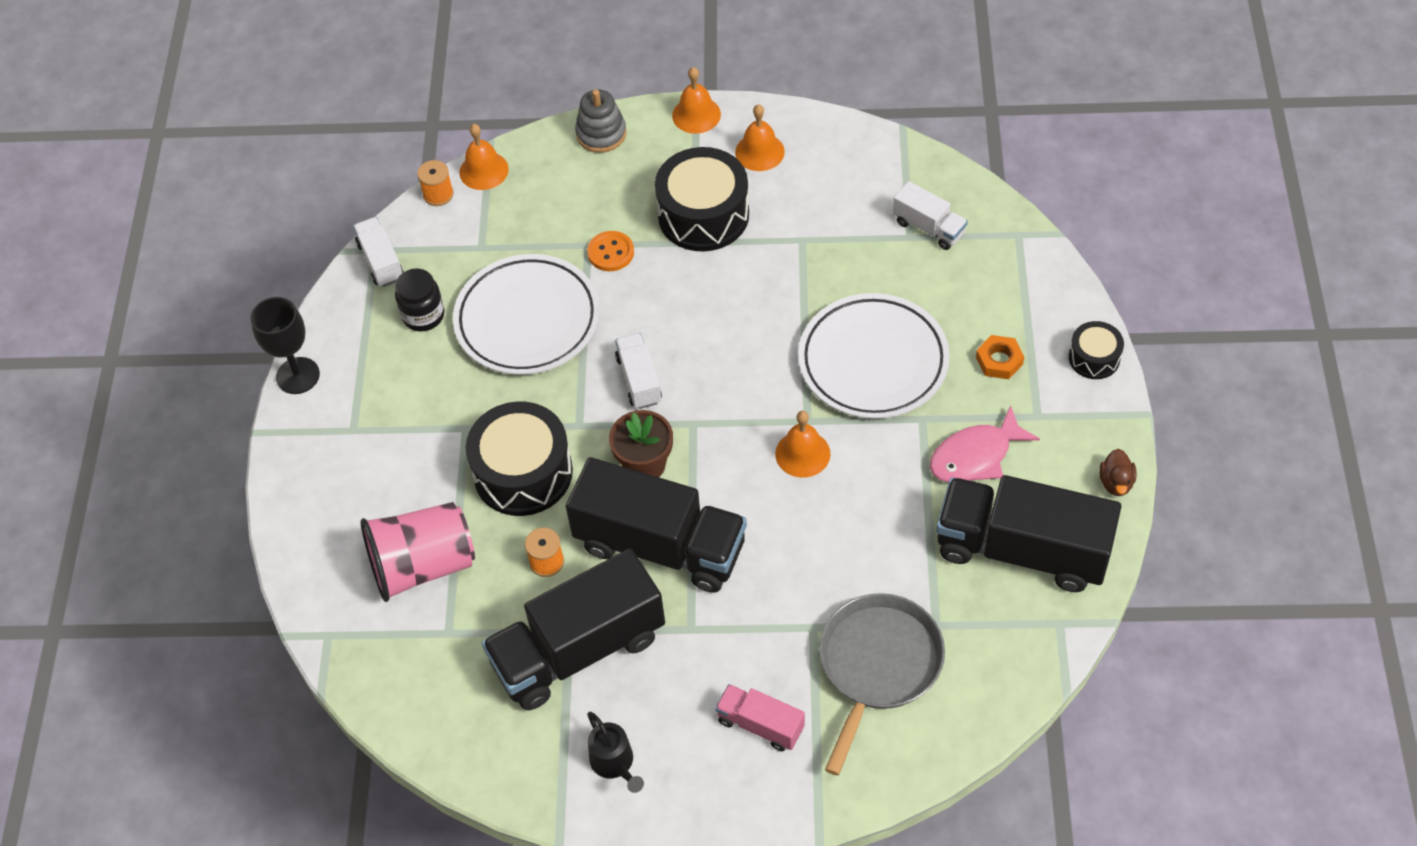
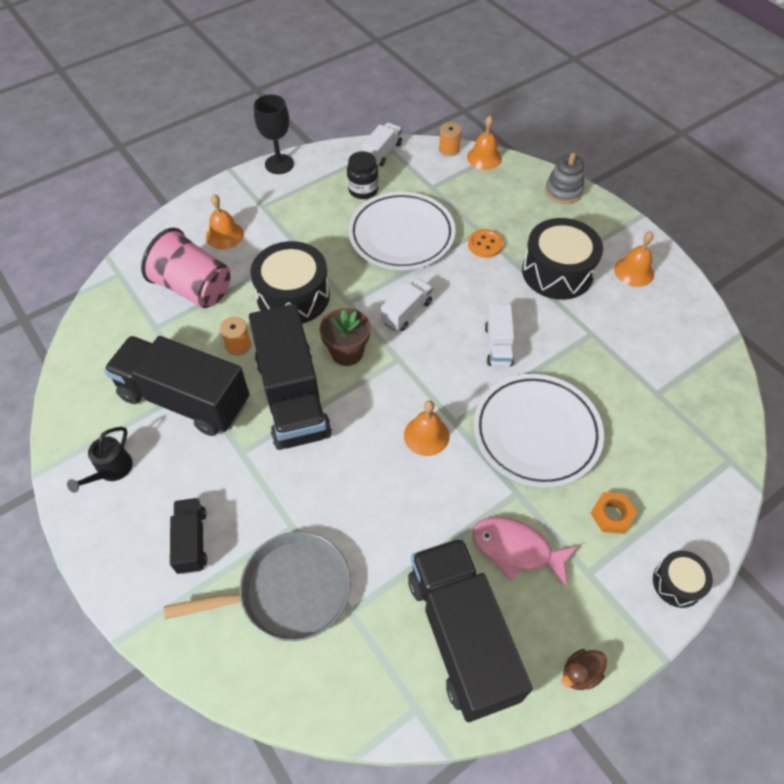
camera: 50 degrees right, 0 degrees up
(696, 115) = (626, 225): orange bell -> orange bell (224, 235)
(760, 724) = (192, 541): pink truck -> black truck
(928, 227) = (676, 400): white truck -> white truck (498, 345)

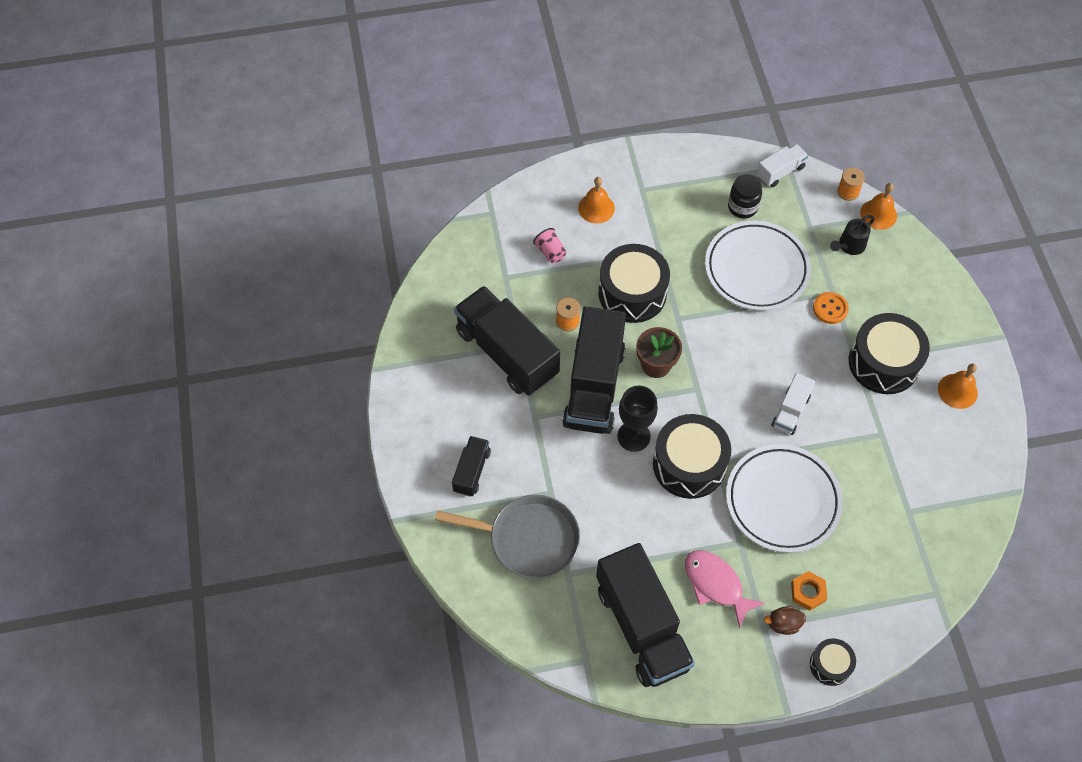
camera: 25 degrees right, 5 degrees up
(111, 470) = (430, 390): black watering can -> black watering can (849, 246)
(194, 288) = (550, 252): pink cup -> pink cup, size x0.45
(279, 164) = (675, 149): black goblet -> black goblet (633, 436)
(407, 312) = (725, 348): white truck -> none
(426, 435) = (689, 464): orange bell -> black drum
(461, 635) = (642, 627): black truck -> black truck turned 150 degrees clockwise
(563, 191) = (938, 281): grey stacking toy -> none
(580, 673) = (716, 691): brown duck -> brown duck (783, 624)

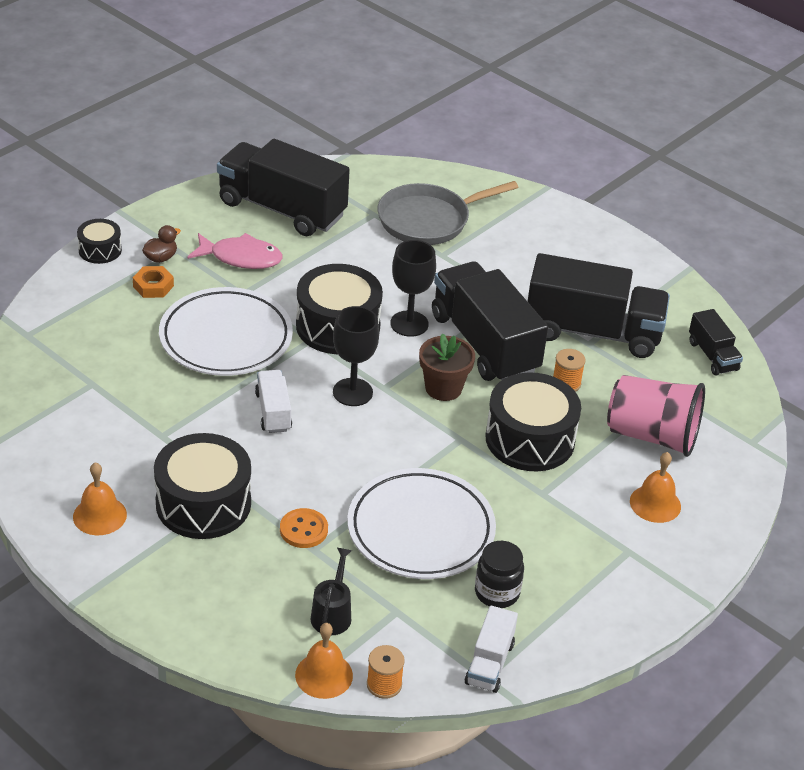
camera: 140 degrees right, 20 degrees down
(472, 471) = (523, 240): black truck -> black truck (712, 356)
(550, 252) = (652, 435): pink cup -> pink cup, size x2.21
(722, 397) = (352, 392): none -> black goblet

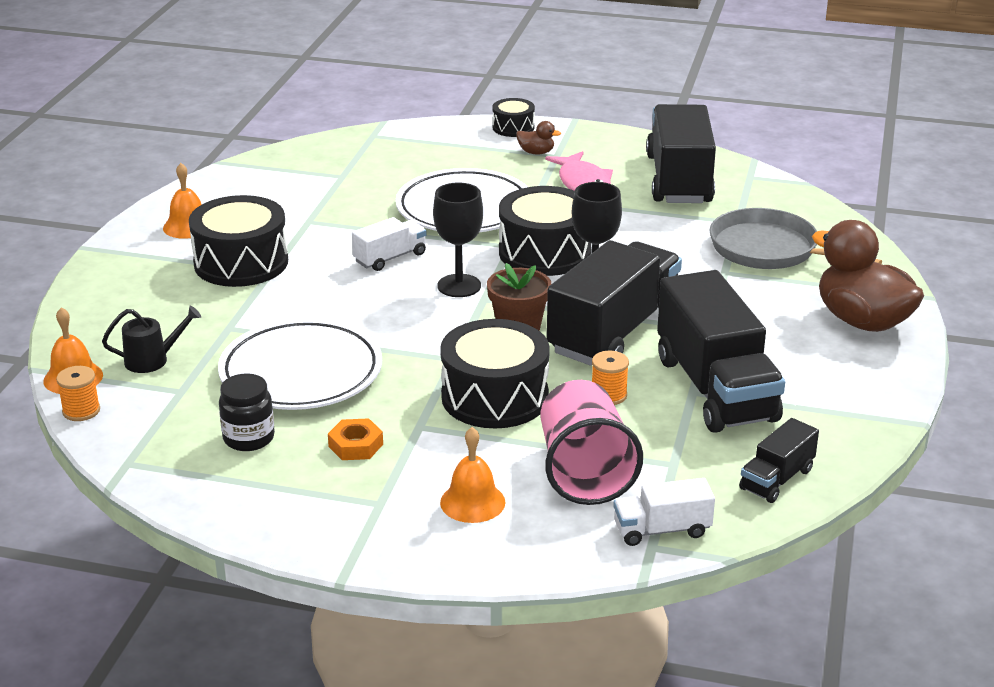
camera: 65 degrees right, 10 degrees down
(153, 286) = (494, 161): orange nut -> orange nut (355, 445)
(303, 530) = (249, 316): orange button -> none
(489, 663) = (147, 460): white truck -> white truck (661, 530)
(555, 229) = (862, 321): none -> brown duck

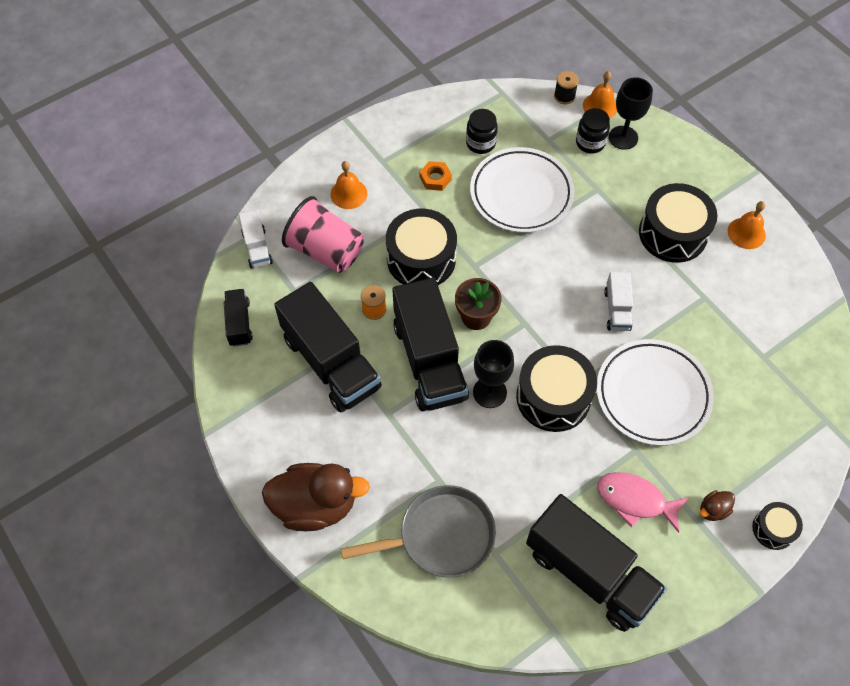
camera: 130 degrees right, 30 degrees up
(81, 411) = (564, 96): orange spool -> black spool
(153, 360) = (590, 143): black watering can -> black jar
(459, 286) = (551, 321): black goblet -> black goblet (623, 138)
(661, 530) = (257, 248): white truck -> white truck turned 135 degrees clockwise
(715, 389) = (331, 363): black truck -> black truck turned 150 degrees counterclockwise

